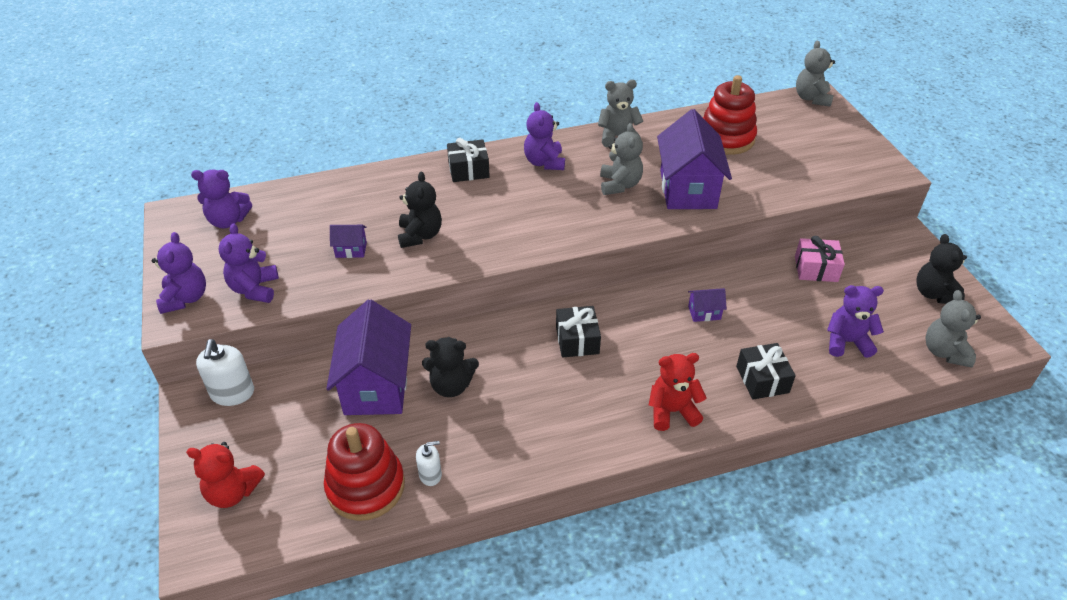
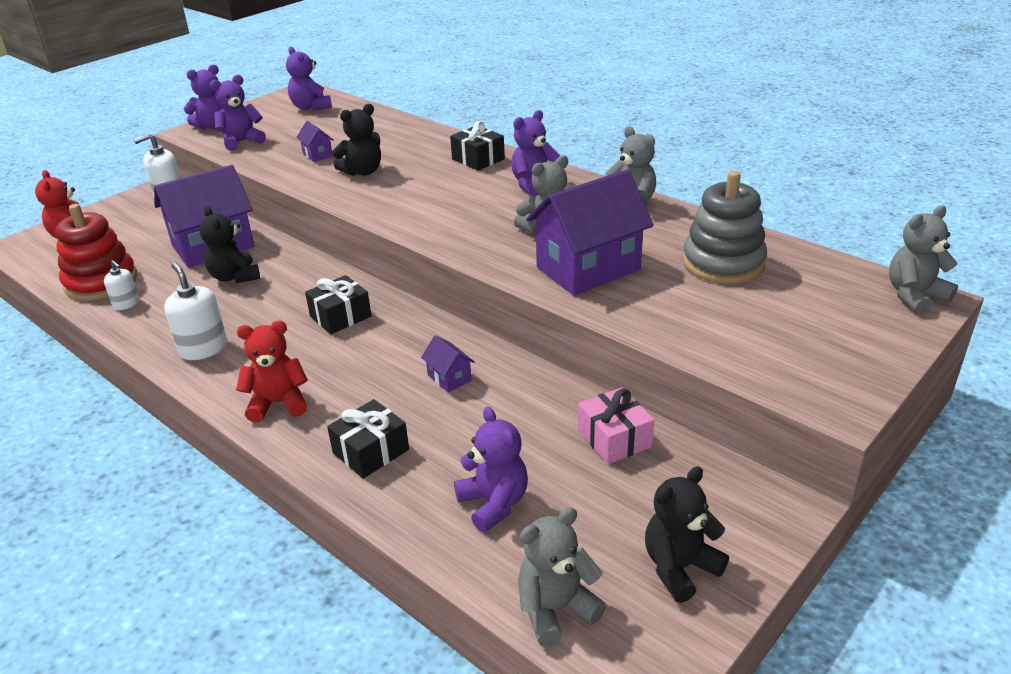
camera: 60 degrees right, 10 degrees down
(557, 437) = (203, 349): none -> white soap dispenser
(672, 411) = (278, 403): red teddy bear -> red teddy bear turned 60 degrees counterclockwise
(726, 138) = (723, 263): red stacking toy -> grey stacking toy

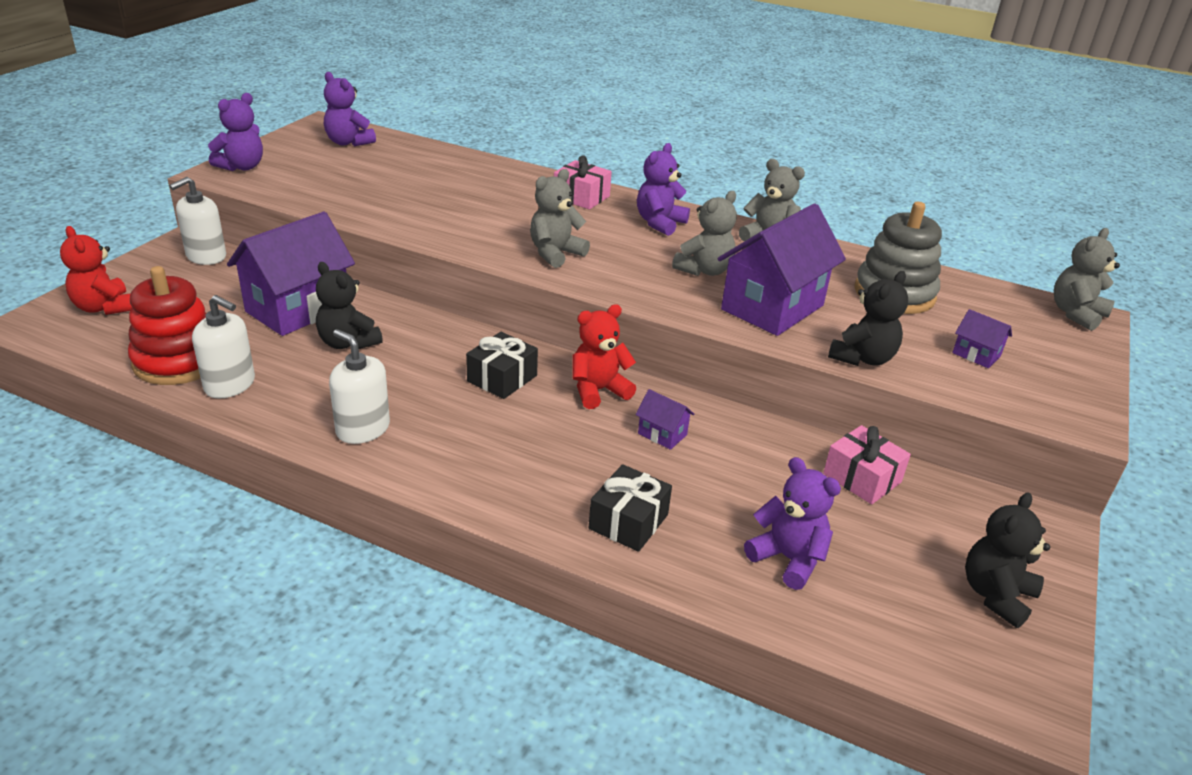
camera: 20 degrees left, 0 degrees up
(126, 304) = (230, 385): white soap dispenser -> white soap dispenser, size x1.67
(241, 141) = (290, 184): purple teddy bear -> none
(278, 403) = (492, 482): red teddy bear -> red teddy bear (598, 390)
(317, 155) = (395, 197): purple house -> purple house (976, 355)
(362, 172) = (462, 215): black teddy bear -> black teddy bear (862, 358)
(478, 159) = (581, 197): black gift -> pink gift
(556, 609) = (911, 654): grey teddy bear -> grey teddy bear (555, 253)

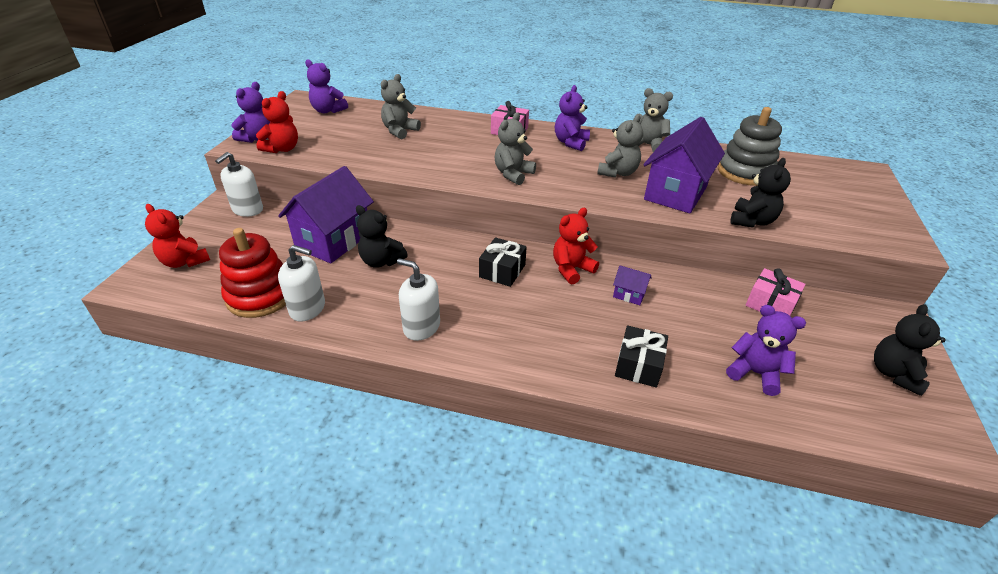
camera: 10 degrees left, 5 degrees up
(267, 183) = (282, 149): none -> red teddy bear
(976, 355) = (818, 207): purple house -> none
(1076, 314) = (859, 170): grey teddy bear -> grey teddy bear (399, 131)

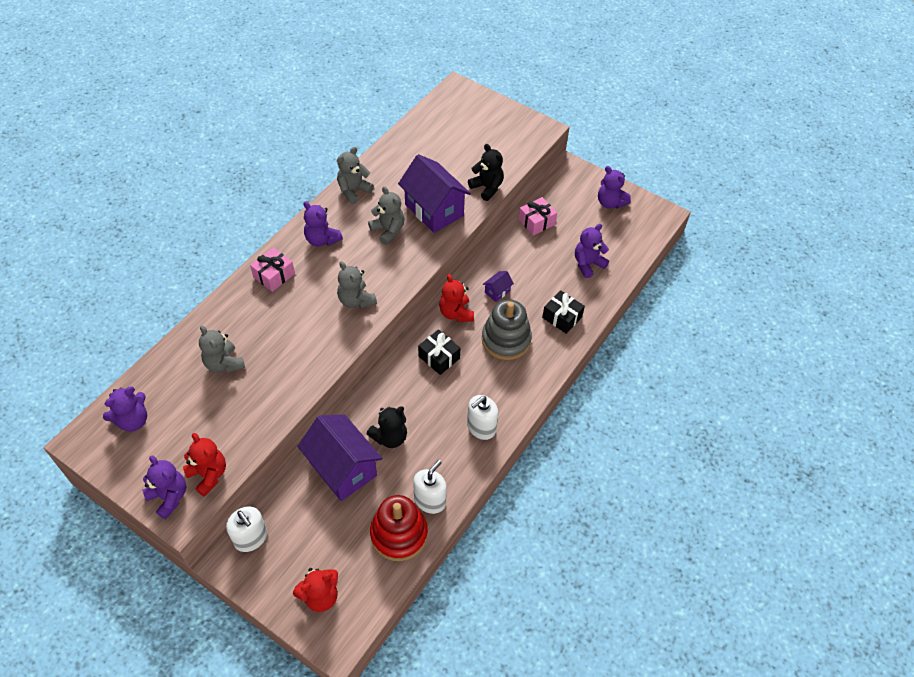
camera: 70 degrees left, 15 degrees up
(745, 172) = (425, 154): grey stacking toy -> grey stacking toy (506, 340)
(894, 374) = (610, 203): black teddy bear -> purple teddy bear

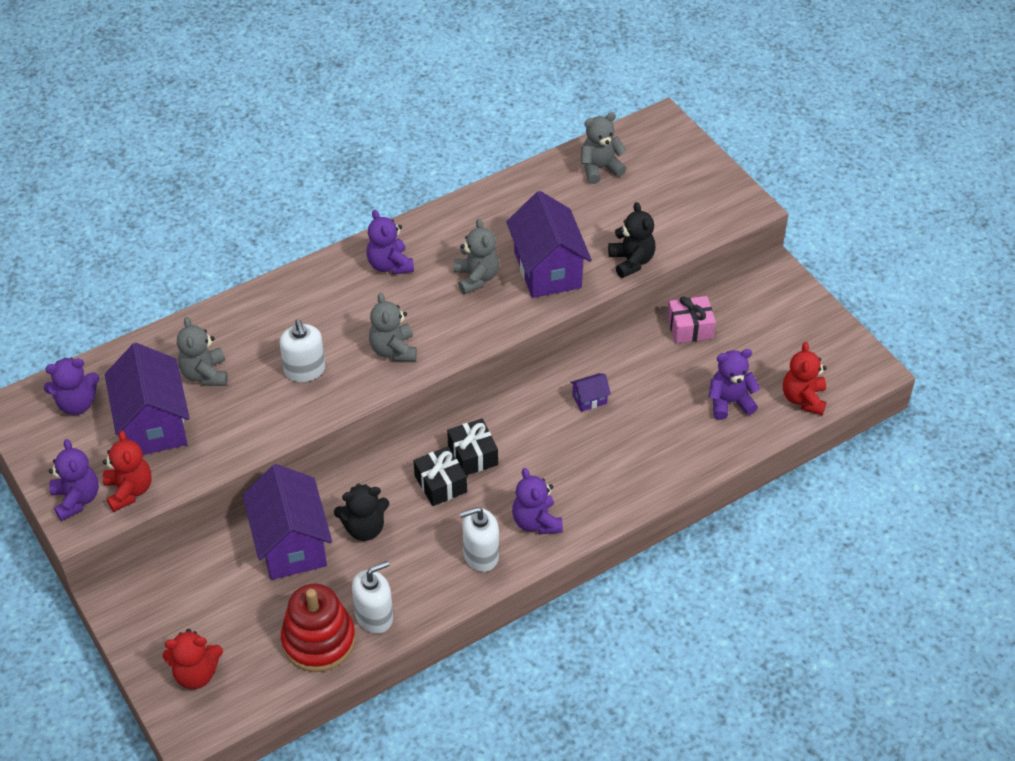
camera: 25 degrees right, 5 degrees down
(202, 416) = (153, 424): none -> purple house
(251, 538) = (151, 583): white soap dispenser -> white soap dispenser (305, 370)
(274, 275) = (311, 290): pink gift -> none
(353, 191) = (459, 216): grey teddy bear -> grey teddy bear (600, 168)
(456, 313) = (522, 409): red teddy bear -> red teddy bear (803, 399)
(506, 340) = (568, 462): grey stacking toy -> none
(562, 317) = (657, 458): black gift -> black gift (440, 484)
(610, 203) = (806, 332): purple teddy bear -> purple teddy bear (536, 522)

